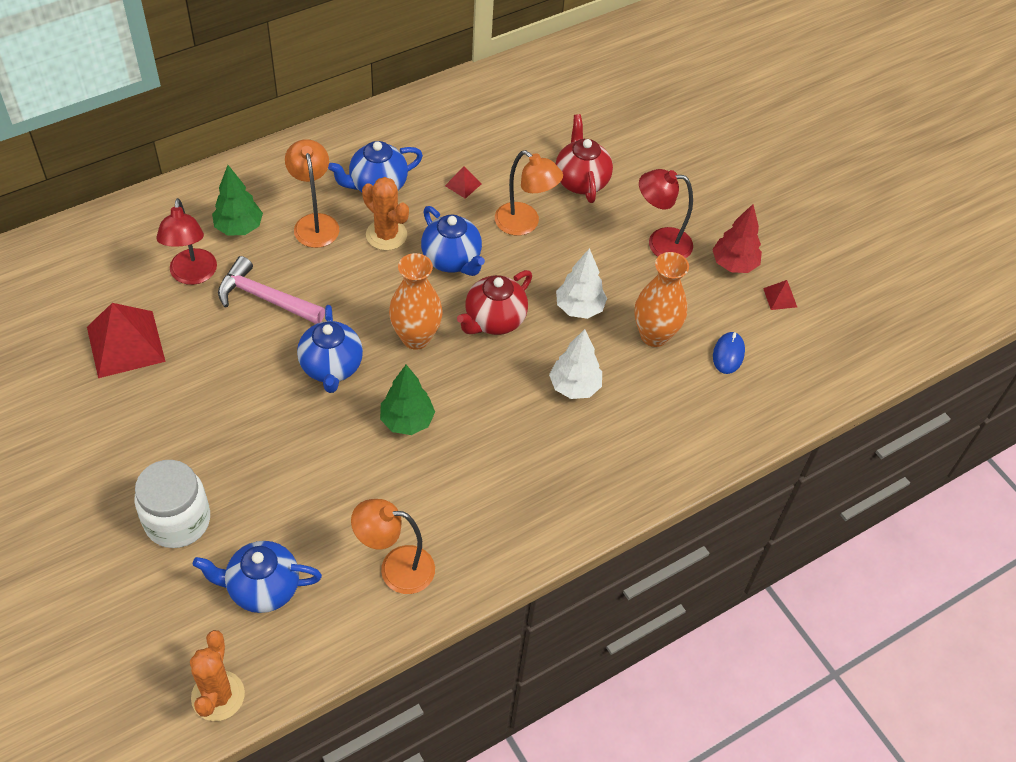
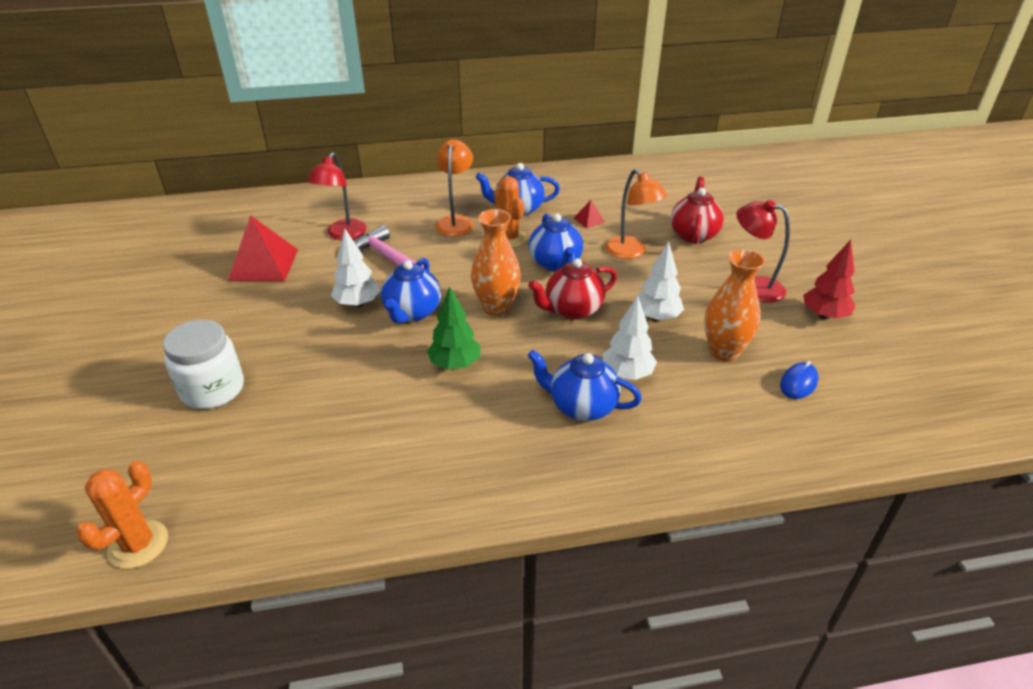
camera: 25 degrees right, 15 degrees down
(239, 228) = (396, 214): green tree -> none
(262, 588) = (244, 462): blue teapot -> blue teapot (582, 406)
(266, 371) = (358, 303): none -> white tree
(395, 568) = (376, 479): orange lamp -> none
(780, 297) = (868, 349): red pyramid -> none

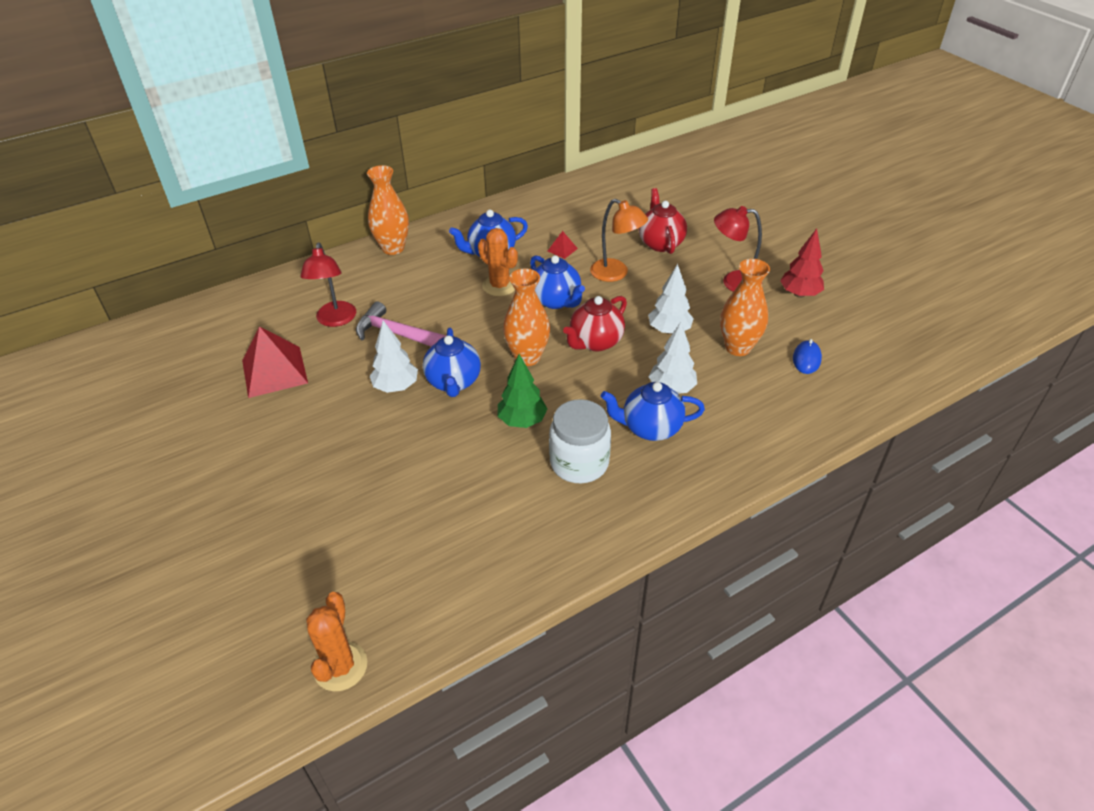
camera: 20 degrees left, 5 degrees up
(213, 389) = (310, 509): white jar -> white jar (579, 463)
(431, 187) = (393, 248): none -> orange vase
(456, 222) = (439, 280): orange lamp -> none

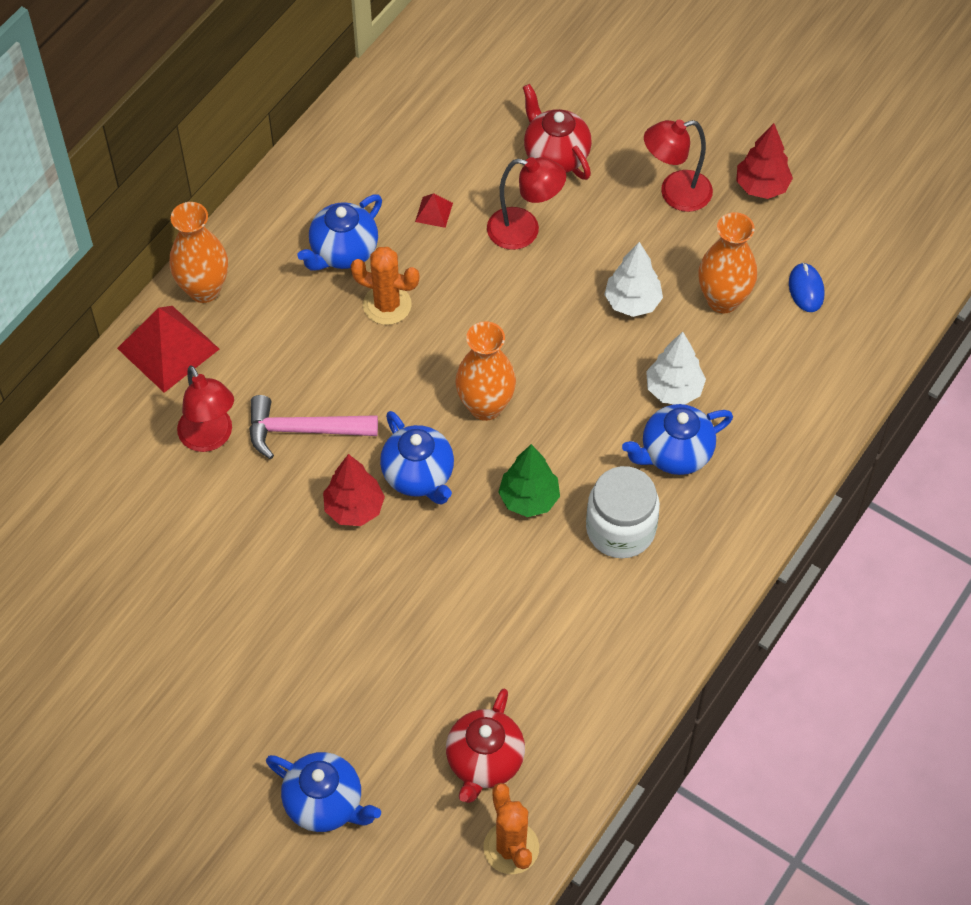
camera: 25 degrees left, 15 degrees up
(274, 371) = (189, 543): red pyramid -> red pyramid (168, 348)
(396, 387) = (354, 508): white tree -> red tree
(556, 301) = (472, 304): blue teapot -> blue teapot (325, 803)
(595, 342) = (554, 353): red teapot -> red teapot (484, 761)
(616, 274) = (524, 231): orange lamp -> red lamp

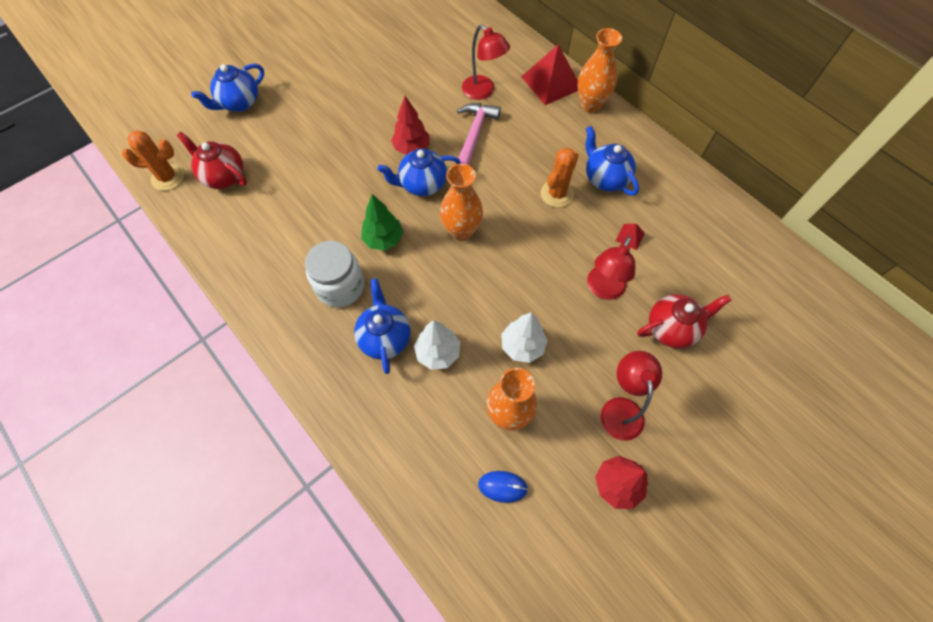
camera: 105 degrees right, 5 degrees up
(210, 438) = (483, 92): red lamp -> red lamp turned 120 degrees counterclockwise

